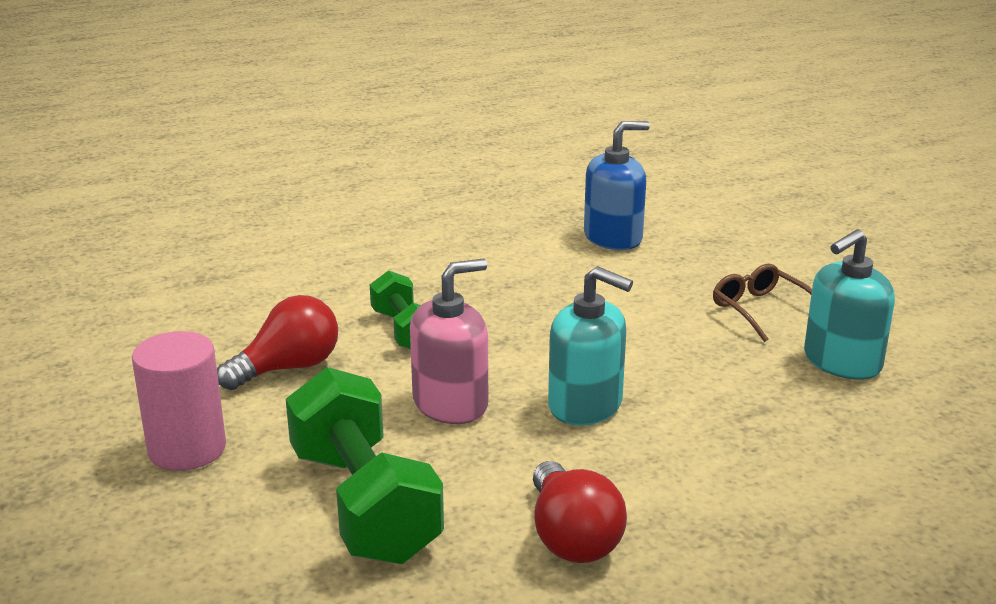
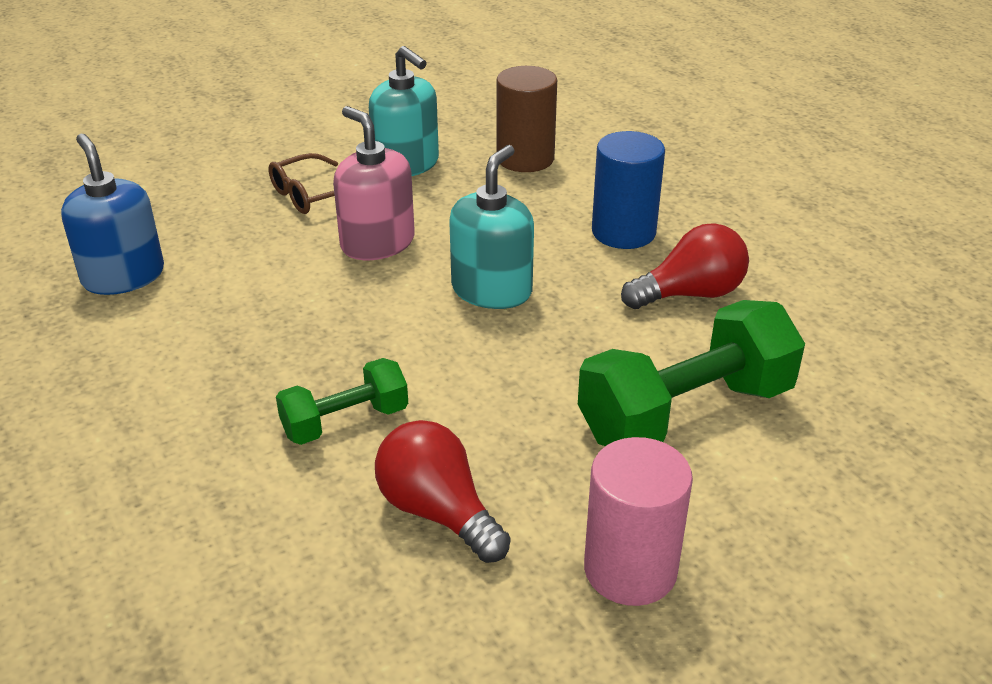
camera: 95 degrees left, 10 degrees up
(450, 404) = (501, 373): pink soap dispenser -> pink soap dispenser (377, 243)
(708, 503) = (623, 232): none -> blue cylinder
(881, 443) = (525, 159): none -> brown cylinder

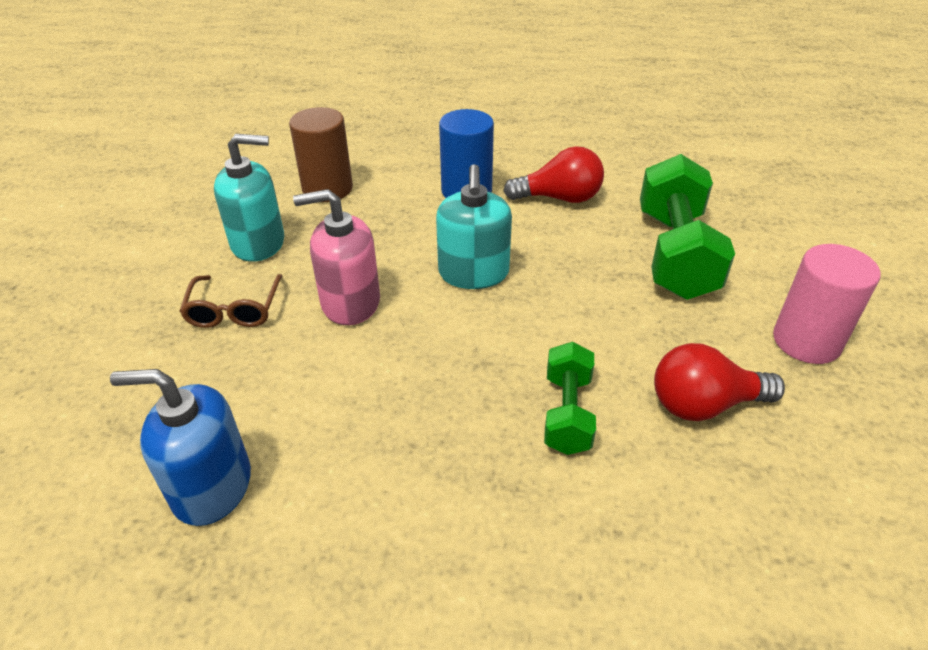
camera: 55 degrees left, 5 degrees up
(492, 290) = (473, 273): turquoise soap dispenser -> turquoise soap dispenser turned 150 degrees counterclockwise
(690, 294) = (559, 198): red light bulb -> red light bulb turned 75 degrees clockwise

